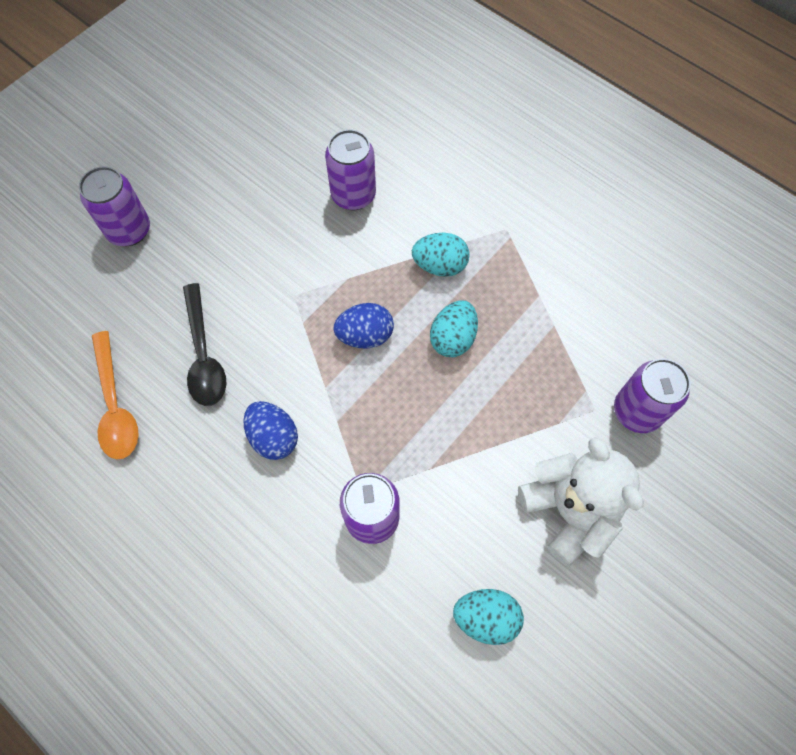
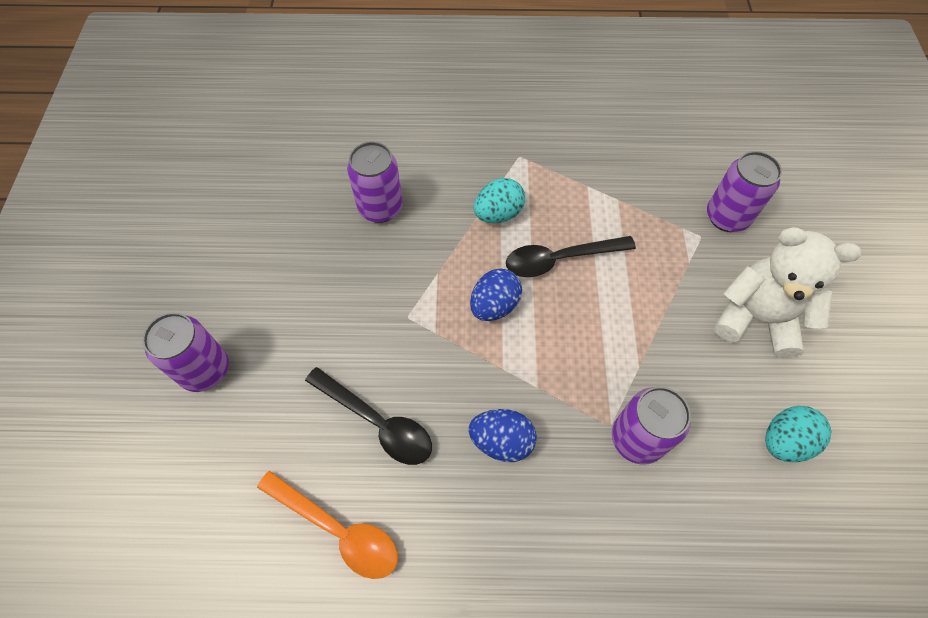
camera: 40 degrees left, 5 degrees down
(453, 338) = (560, 259): turquoise egg -> black spoon

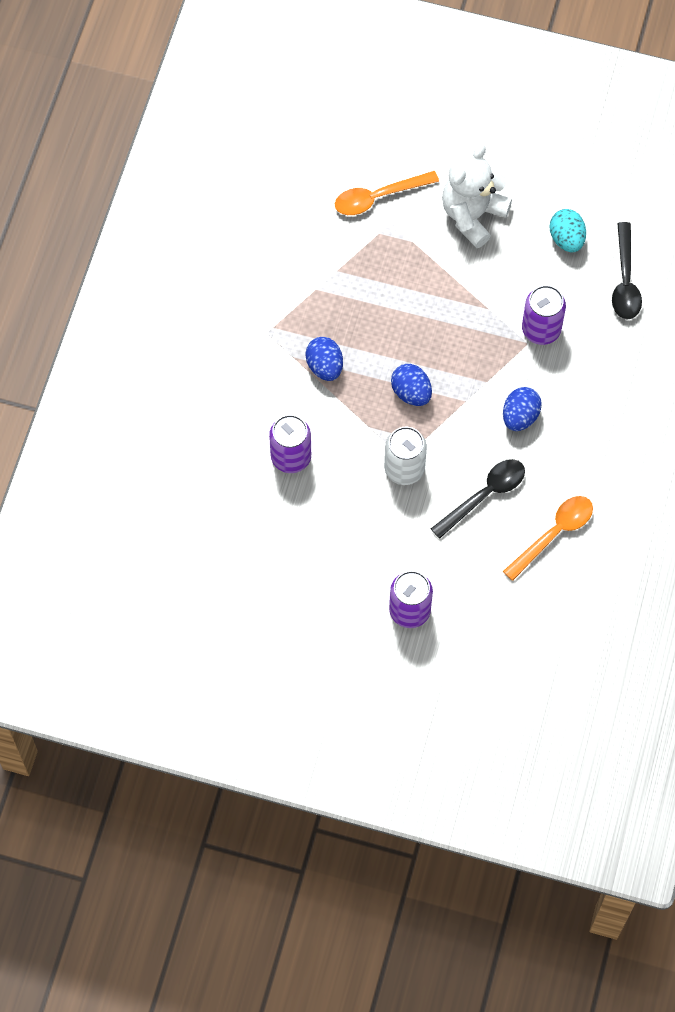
camera: 75 degrees left, 5 degrees up
(393, 321) = (404, 469): none -> white can
(498, 214) = (325, 366): turquoise egg -> blue egg
(560, 259) = (383, 333): black spoon -> black spoon (625, 280)
(727, 217) = (378, 197): purple can -> orange spoon

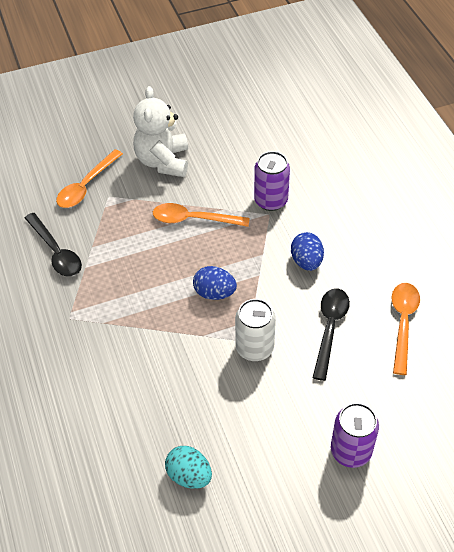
camera: 35 degrees left, 15 degrees down
(291, 457) = (158, 396): purple can -> none
(325, 366) = (133, 314): blue egg -> none
(451, 302) = (194, 219): none -> orange spoon
(566, 239) = (239, 141): turquoise egg -> turquoise egg (189, 475)
(625, 280) = (298, 143): black spoon -> black spoon (56, 252)

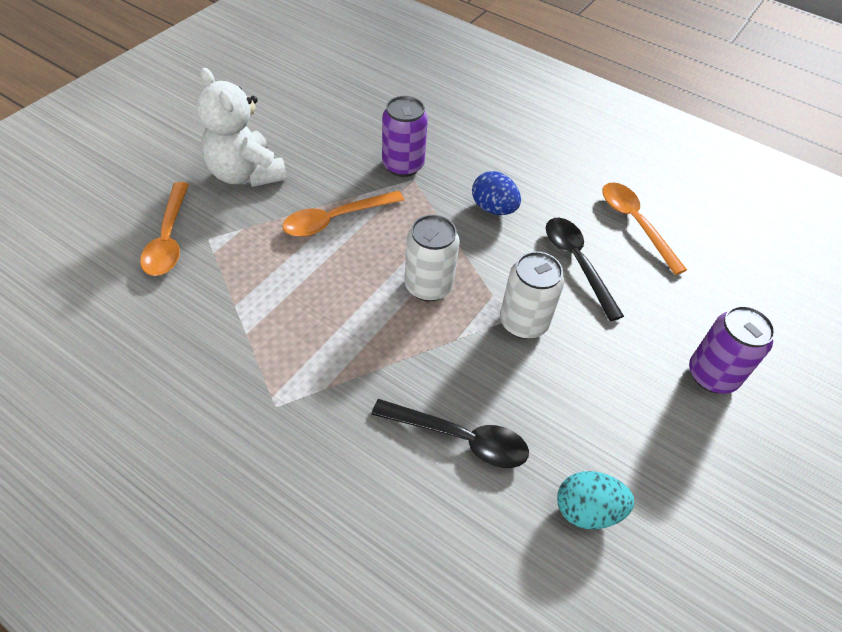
camera: 40 degrees left, 0 degrees up
(56, 252) = (190, 334): black spoon -> black spoon (460, 438)
(214, 293) = (428, 286): blue egg -> white can

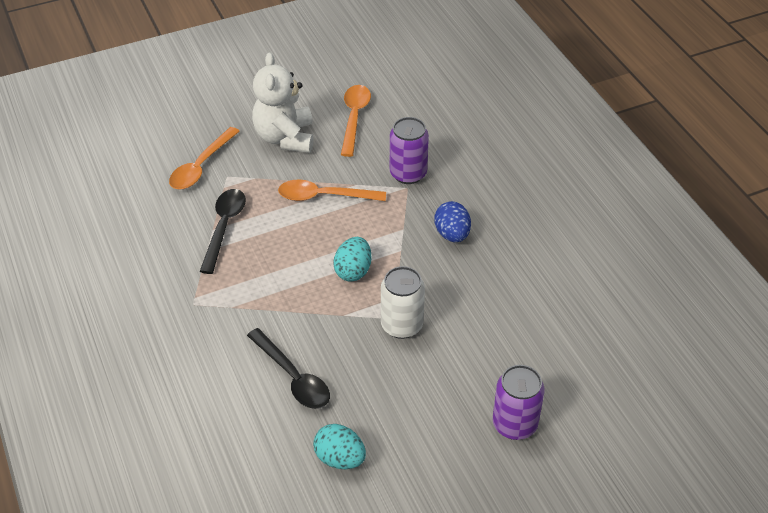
camera: 35 degrees right, 5 degrees down
(428, 286) = (353, 271): white can -> turquoise egg
(577, 263) = (483, 302): black spoon -> black spoon (224, 227)
(635, 224) = (562, 292): orange spoon -> orange spoon (354, 118)

